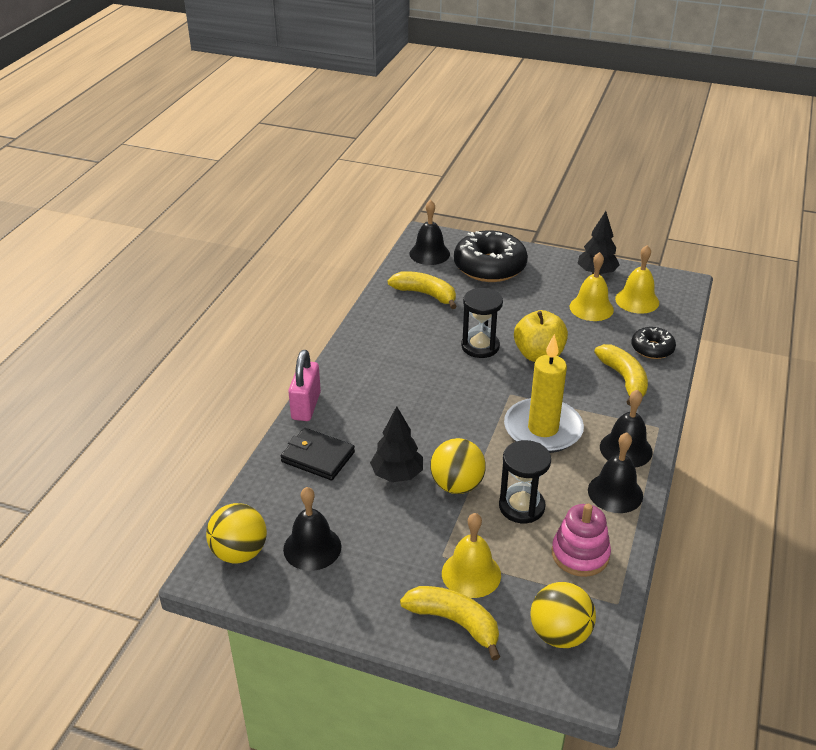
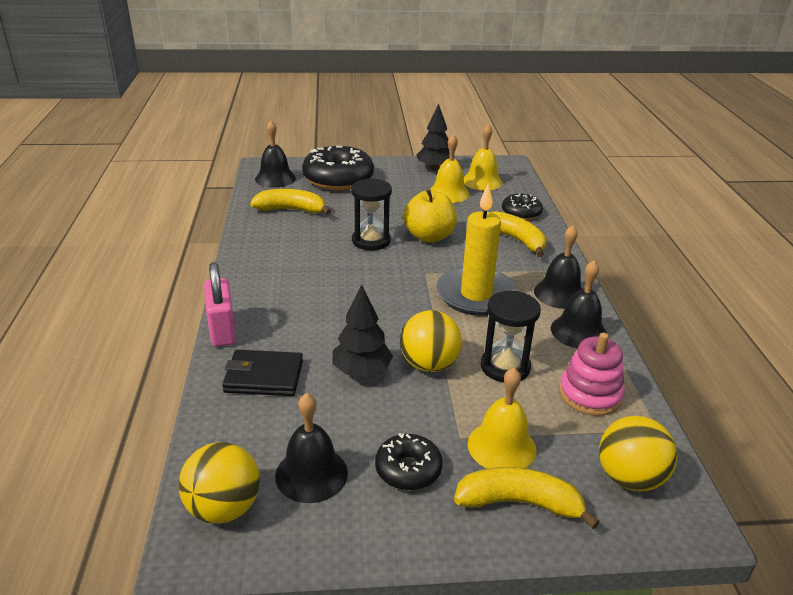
camera: 25 degrees left, 5 degrees down
(385, 568) = (408, 469): none -> black donut

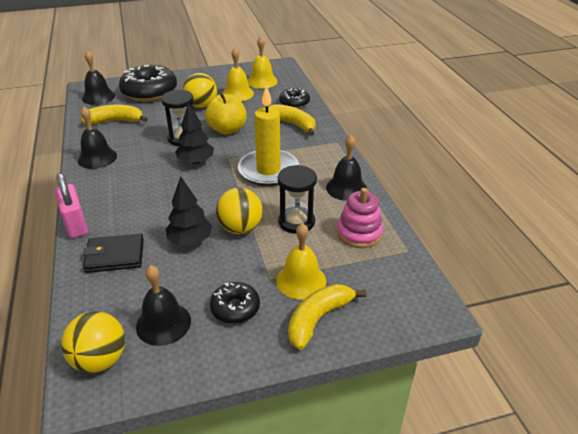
camera: 10 degrees left, 5 degrees up
(434, 168) = (224, 75): black tree -> black tree (196, 162)
(519, 503) = (318, 319): yellow banana -> yellow banana turned 45 degrees counterclockwise
(560, 293) = (329, 161): black bell -> black bell (97, 158)
(629, 478) = (392, 288): yellow ball -> yellow ball (201, 105)

